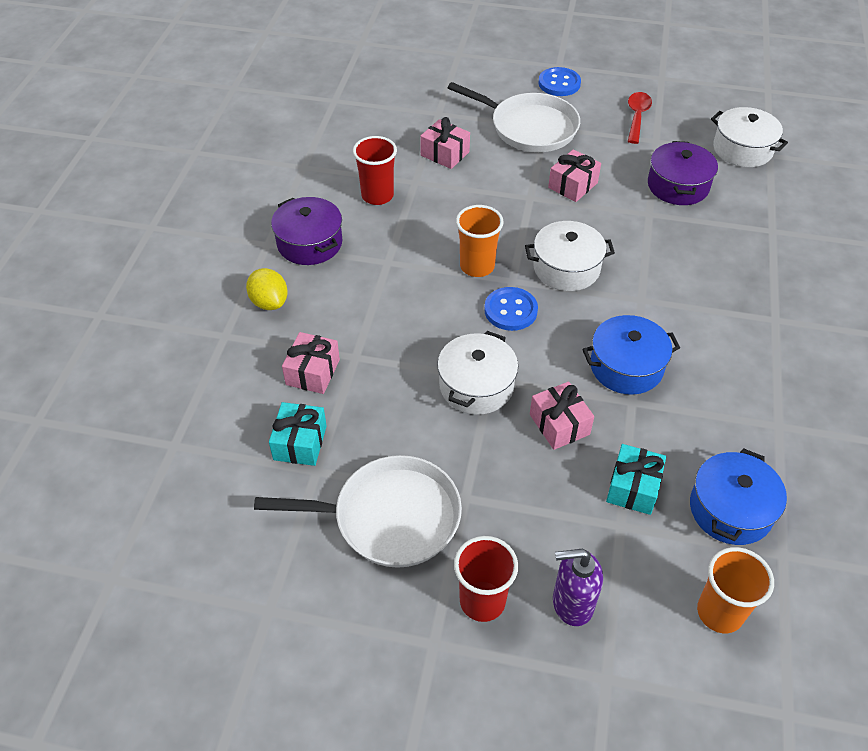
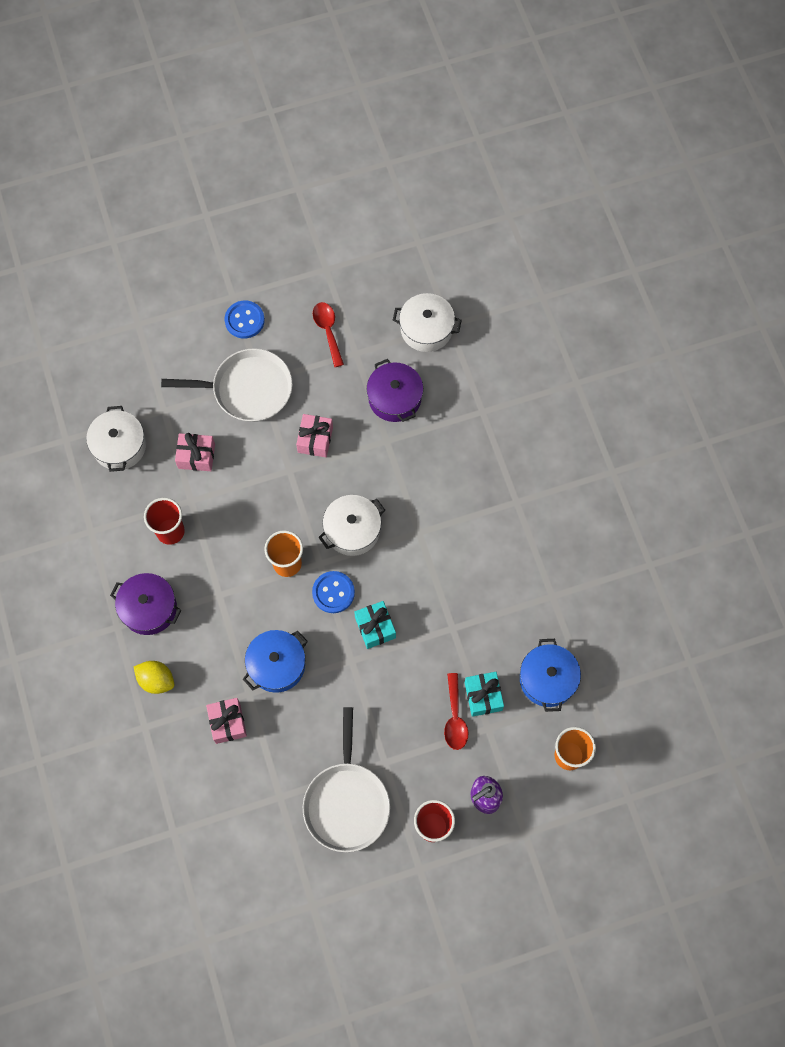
camera: 30 degrees left, 20 degrees up
(300, 443) = (256, 782): turquoise gift -> turquoise gift (375, 627)
(390, 517) = (347, 803): white pan -> white pan turned 120 degrees clockwise
(476, 386) = (345, 672): white pot -> white pot (119, 446)
(559, 424) = (415, 673): pink gift -> none
(583, 493) = (455, 718): none -> red spoon
(626, 366) = (435, 600): blue pot -> blue pot (277, 665)

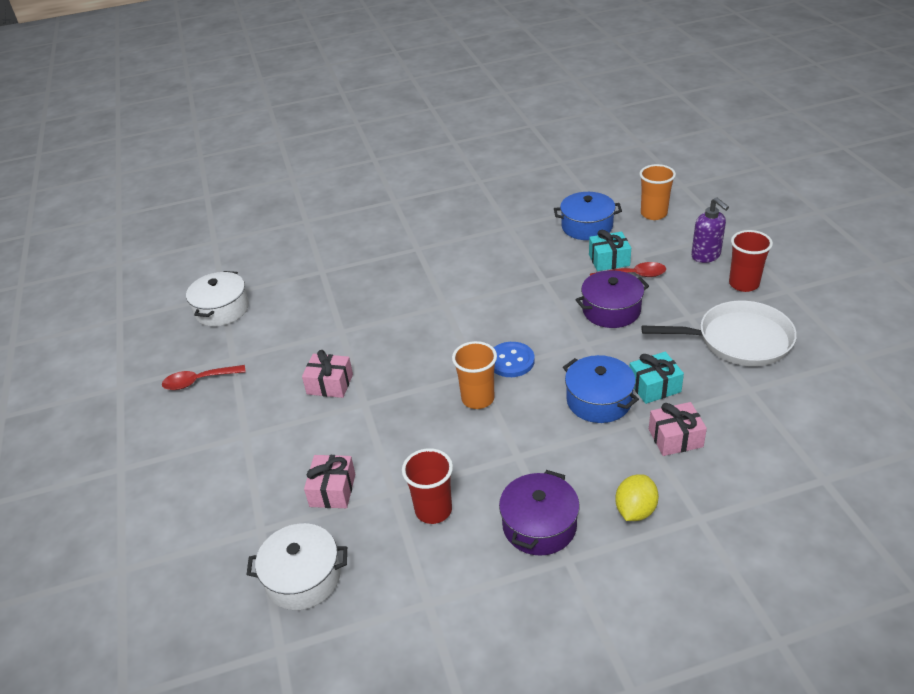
camera: 85 degrees left, 30 degrees down
(244, 320) = (158, 454): blue button -> none
(248, 389) = (252, 445): white pan -> none
(352, 530) = (440, 350): white pot -> none
(375, 627) = (548, 329): turquoise gift -> turquoise gift (654, 386)
(394, 398) = (294, 327): purple pot -> purple pot (611, 310)

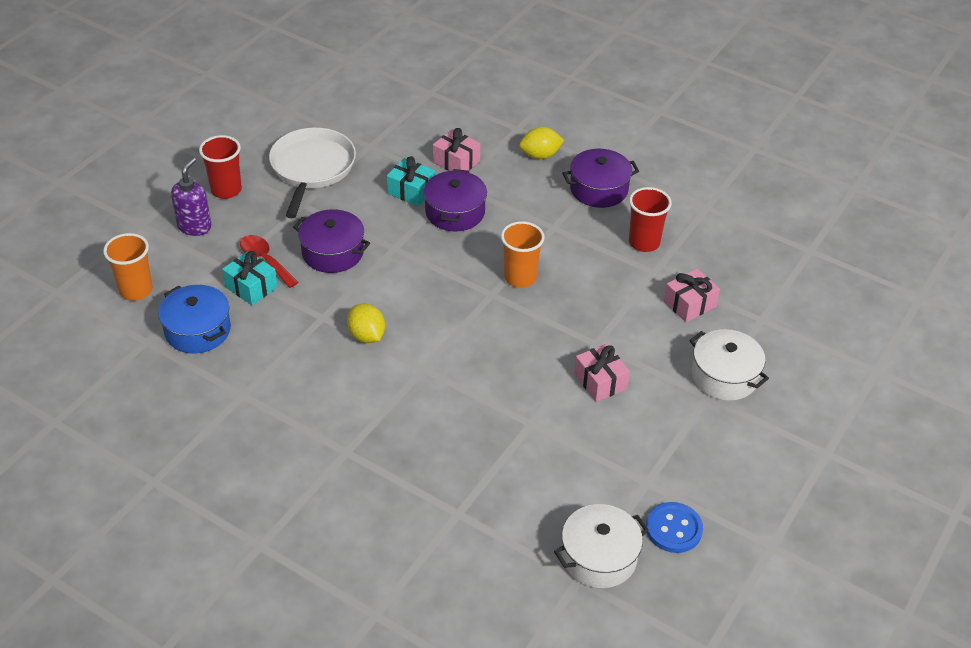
camera: 135 degrees left, 5 degrees up
(198, 381) = (698, 484): red spoon -> none
(303, 577) = (762, 272): white pot -> white pot (724, 376)
(504, 292) = (366, 336): none -> yellow lemon
(511, 361) = (457, 281): blue button -> blue button (673, 529)
(599, 400) = (455, 212): blue pot -> purple pot
(739, 340) = (312, 168): white pan -> white pan turned 45 degrees clockwise

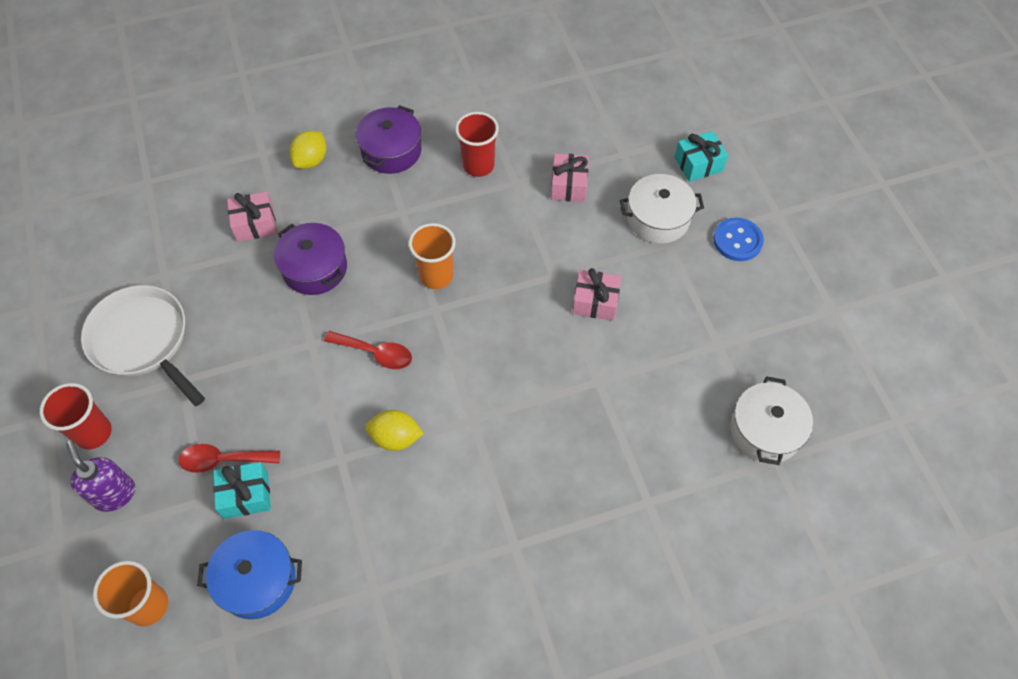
camera: 50 degrees left, 15 degrees up
(333, 252) = (269, 396): purple pot -> none
(411, 191) = (255, 282): turquoise gift -> turquoise gift (698, 164)
(422, 285) = (375, 353): none -> red spoon
(673, 529) = (775, 360): blue button -> blue button (737, 241)

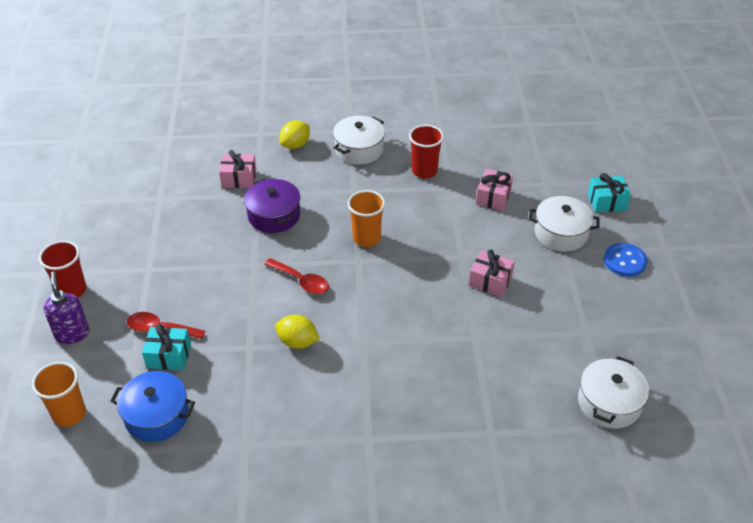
camera: 15 degrees right, 15 degrees down
(142, 340) = (129, 237): white pan -> none
(391, 151) = (359, 149): purple pot -> white pot

